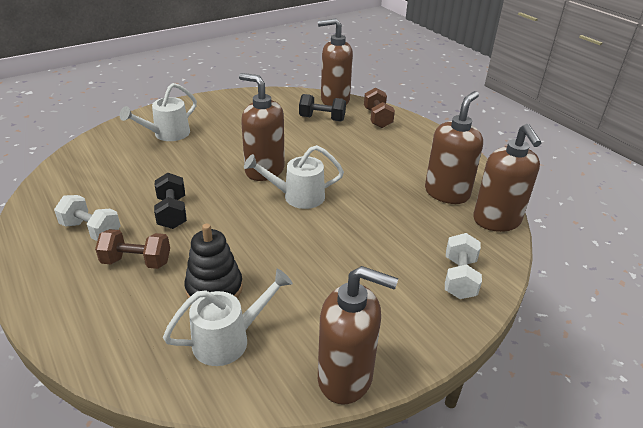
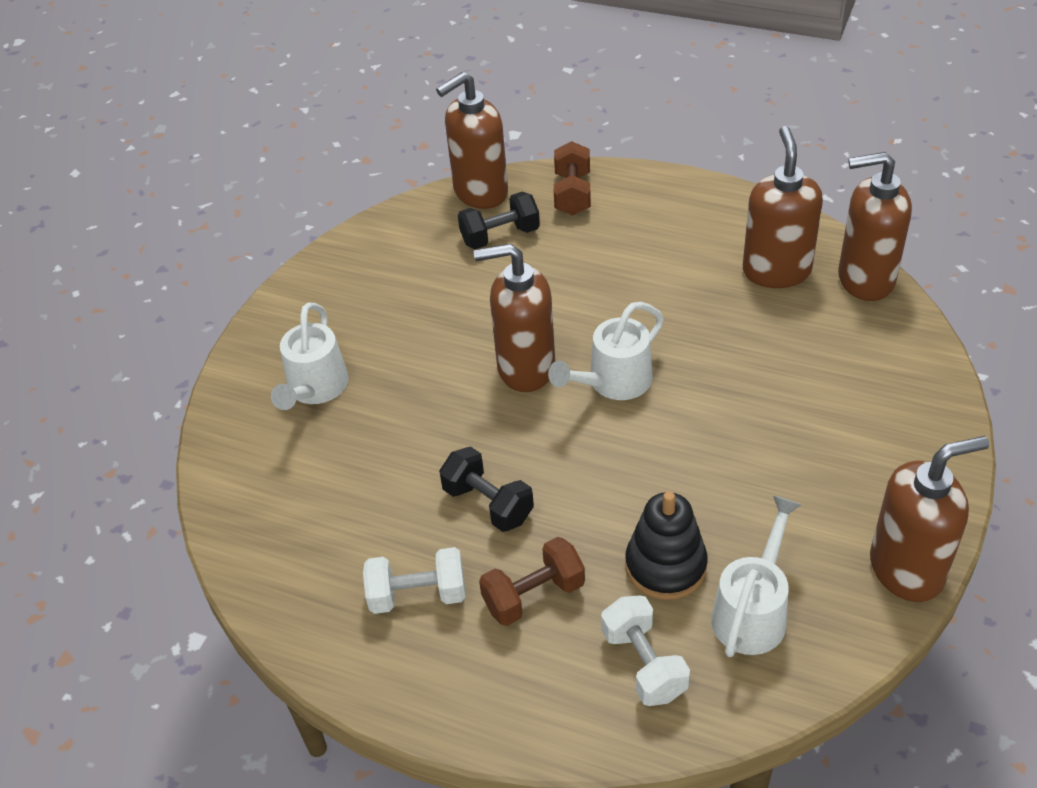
camera: 30 degrees left, 10 degrees up
(377, 118) = (572, 194): brown dumbbell -> brown dumbbell turned 45 degrees clockwise
(459, 278) = (898, 381): white dumbbell -> white dumbbell (644, 664)
(497, 221) = (865, 279): brown soap dispenser -> brown soap dispenser turned 135 degrees clockwise

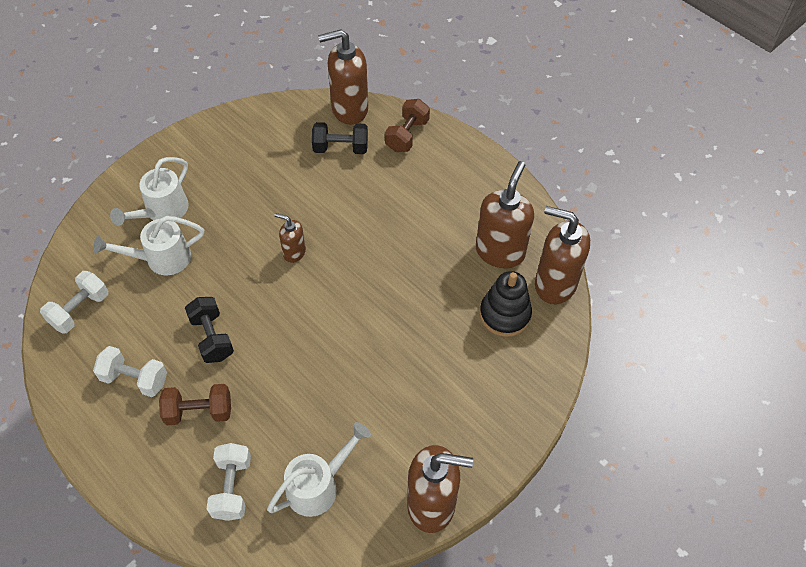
camera: 20 degrees right, 10 degrees up
(281, 546) = (80, 310): none -> white dumbbell
(525, 368) = (294, 252): brown soap dispenser -> brown soap dispenser, size x0.52
(613, 382) = (340, 287): white watering can -> white watering can (161, 259)
(665, 566) = (287, 430): black stacking toy -> black stacking toy (505, 314)

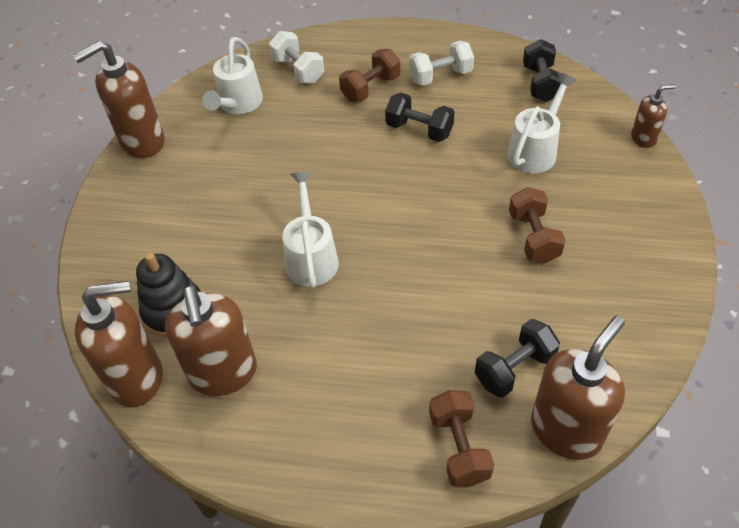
camera: 145 degrees right, 5 degrees down
(80, 310) = (540, 84): white dumbbell -> black dumbbell
(162, 211) = (591, 182): white watering can -> white watering can (311, 257)
(242, 204) = (533, 237): none -> brown dumbbell
(294, 252) = (431, 229): brown soap dispenser -> brown soap dispenser (643, 138)

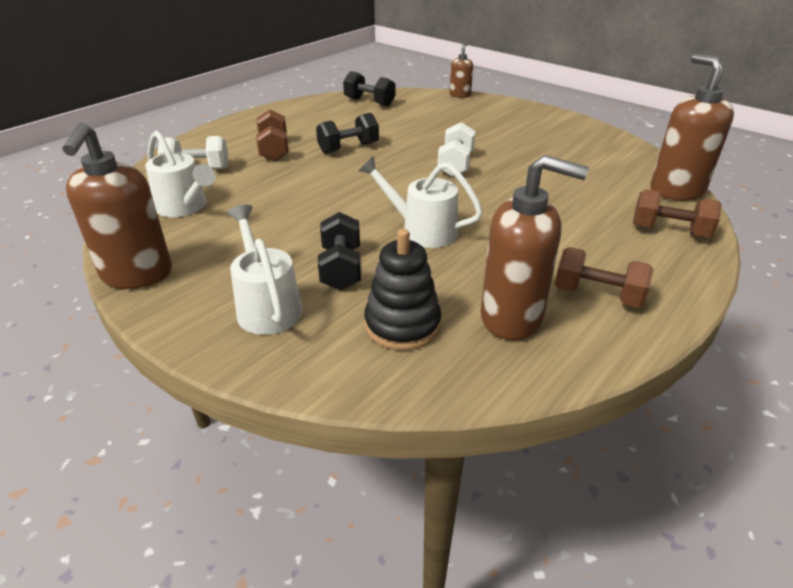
camera: 60 degrees left, 15 degrees down
(137, 378) = (470, 378): brown soap dispenser -> none
(440, 76) = (307, 125): white dumbbell -> white dumbbell (455, 164)
(514, 368) = (612, 190): black dumbbell -> black dumbbell (341, 268)
(533, 237) = (502, 147): brown dumbbell -> brown dumbbell (597, 295)
(535, 150) = (426, 122): white watering can -> white watering can (267, 305)

